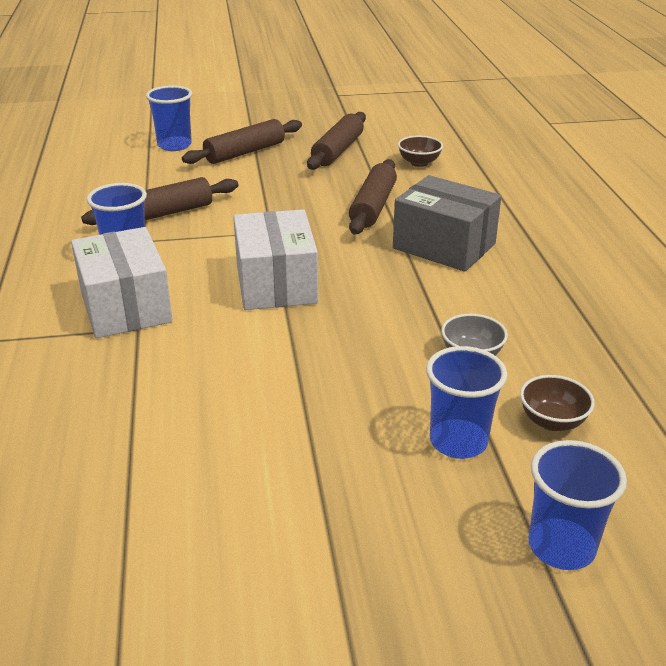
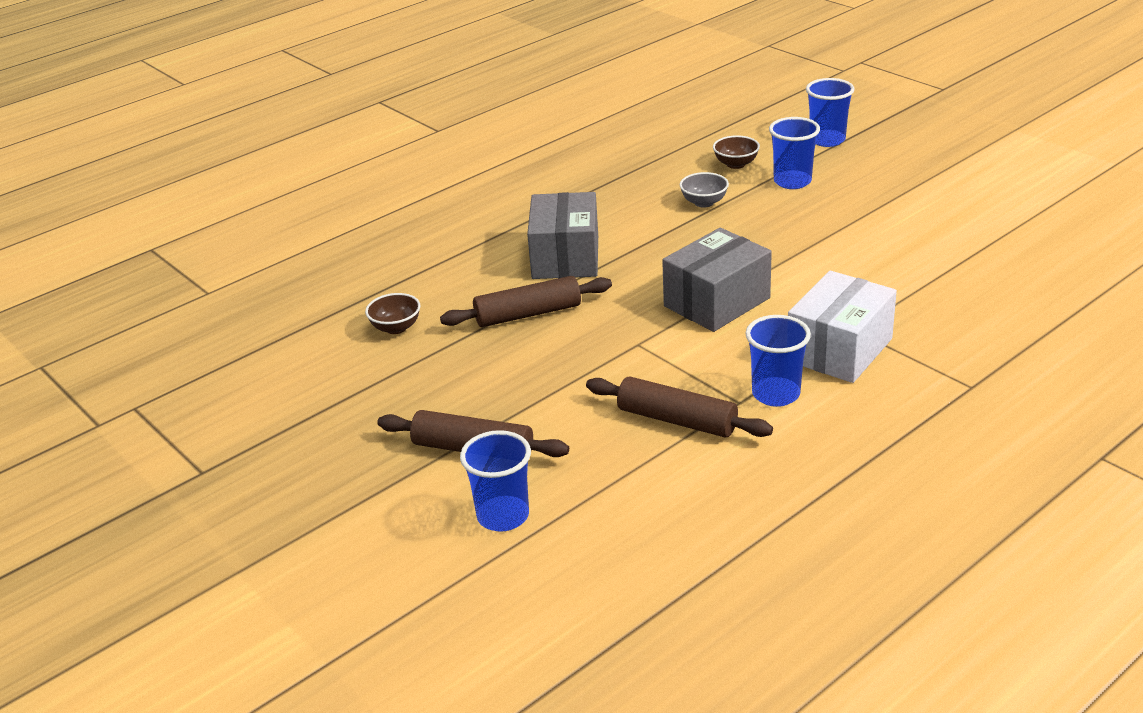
camera: 120 degrees left, 0 degrees up
(276, 283) = (716, 302): white box -> grey box
(338, 150) = (407, 388): brown rolling pin -> none

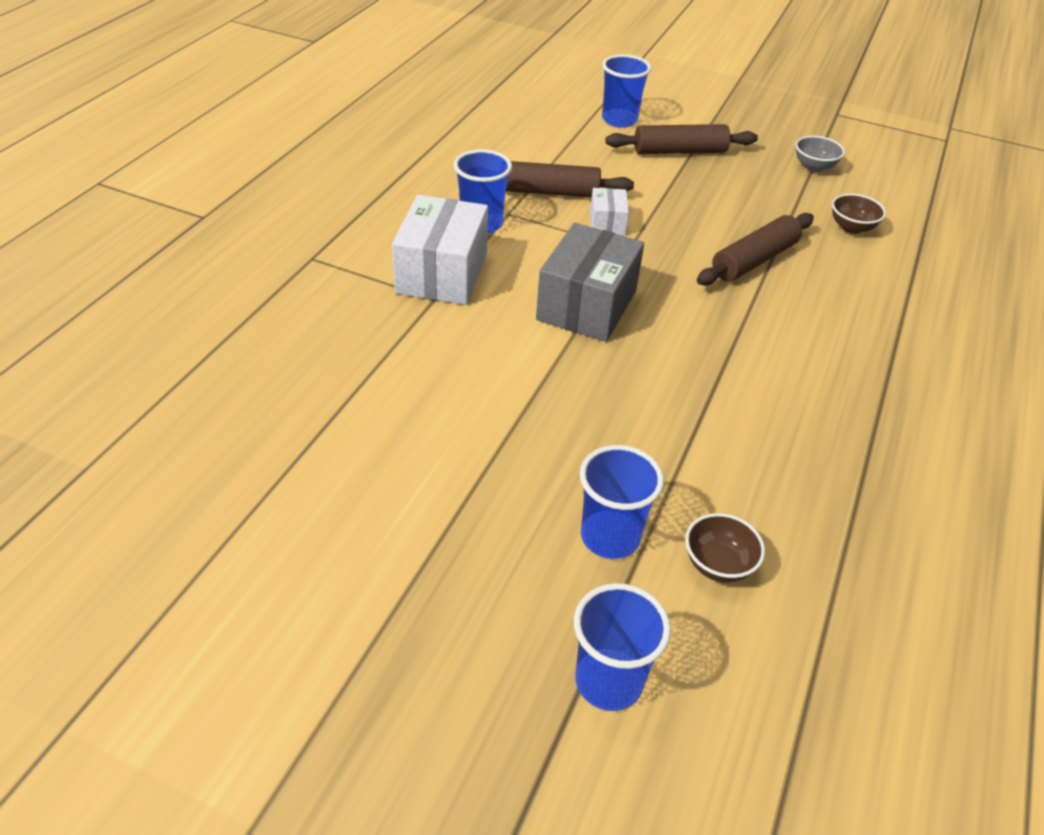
camera: 150 degrees right, 10 degrees up
(565, 257) = (787, 334): grey box -> none
(639, 373) = (607, 223): none -> white box
(704, 202) = (704, 460): grey bowl -> grey bowl (814, 167)

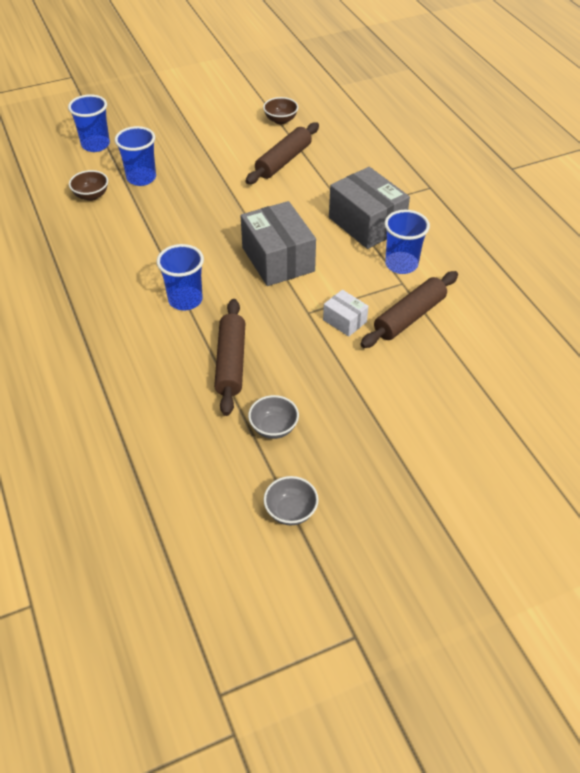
camera: 135 degrees right, 5 degrees up
(442, 273) = (366, 223): white box -> grey box
(619, 120) = (484, 432): blue cup -> blue cup (185, 300)
(679, 151) = (398, 434): brown rolling pin -> brown rolling pin (283, 161)
(771, 205) = (273, 428): none -> grey bowl
(851, 227) = (199, 453): brown bowl -> brown bowl (280, 120)

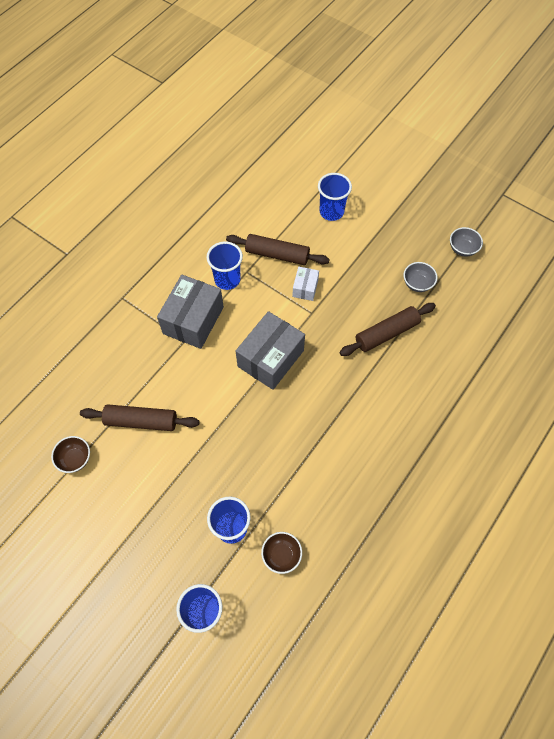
camera: 120 degrees left, 15 degrees up
(185, 300) = (352, 395): blue cup -> blue cup (331, 212)

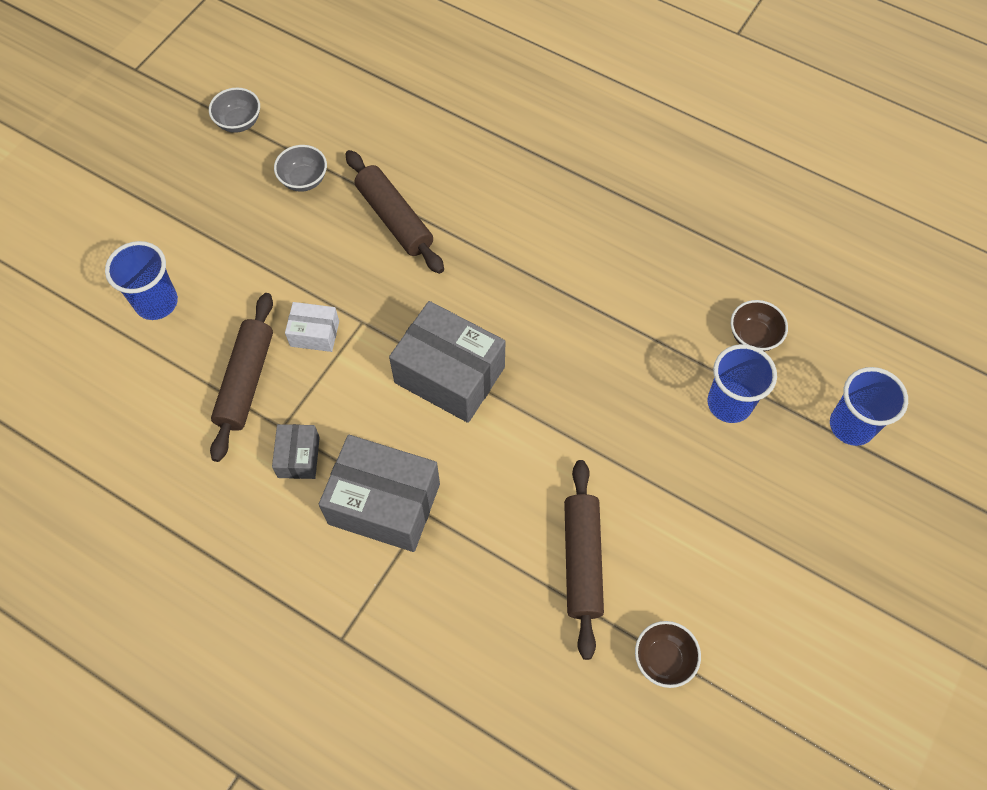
camera: 95 degrees left, 0 degrees up
(227, 279) = (299, 457): blue cup -> grey box

